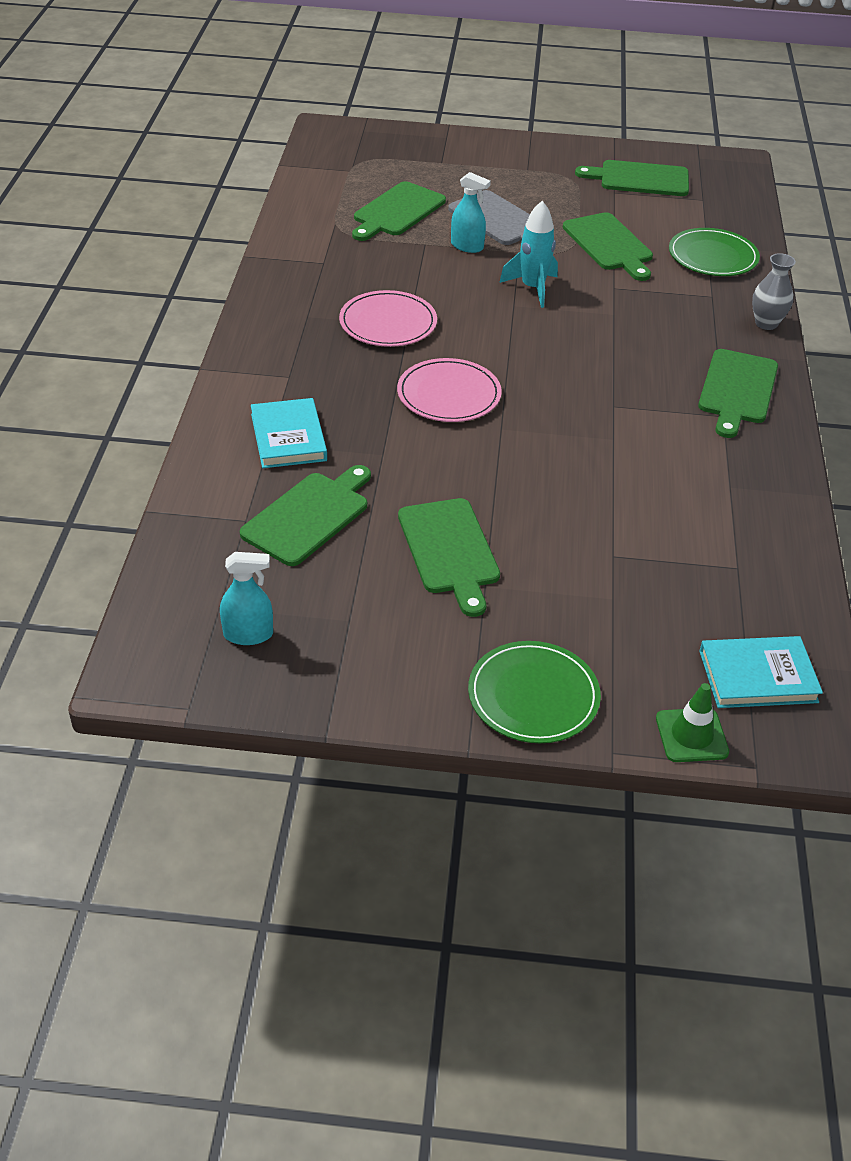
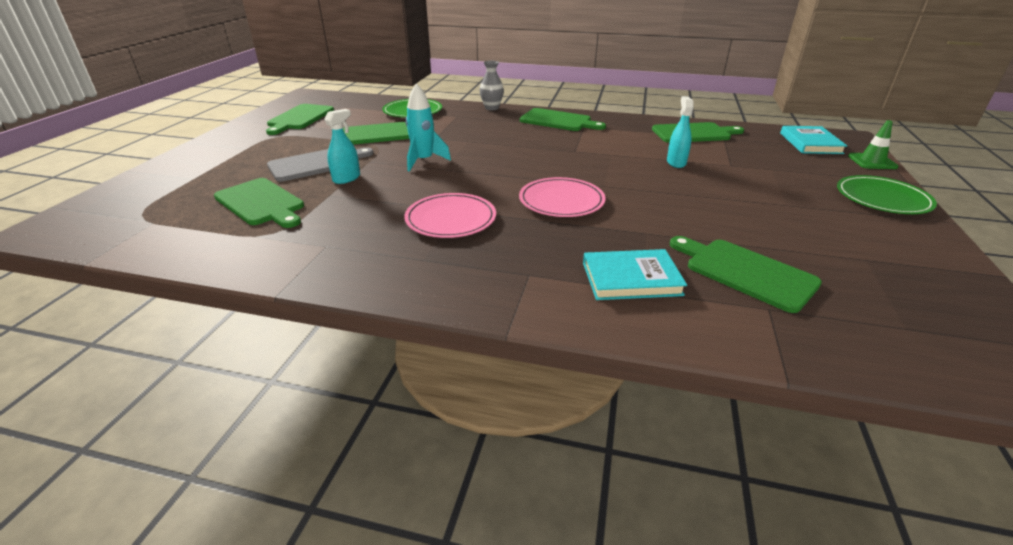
camera: 80 degrees left, 10 degrees down
(248, 634) = (928, 311): turquoise spray bottle -> turquoise spray bottle (676, 162)
(449, 551) = (756, 214): green cutting board -> green cutting board (694, 133)

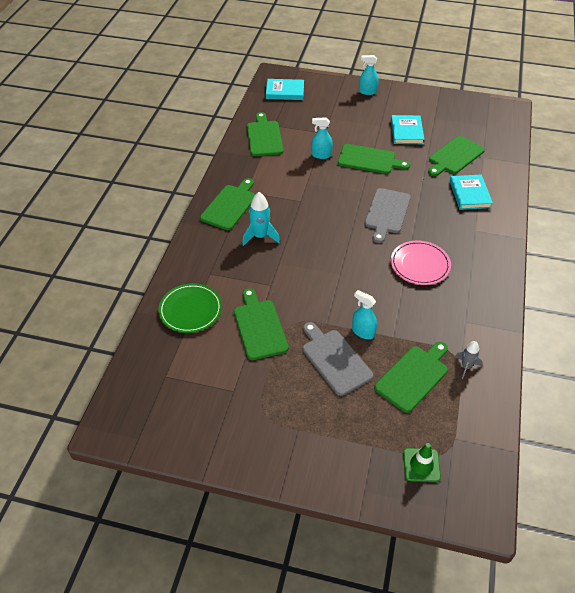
camera: 90 degrees left, 15 degrees up
(248, 239) = (466, 367): none -> grey rocket
(299, 118) = (205, 408): green cutting board -> green cutting board (369, 160)
(423, 161) = (324, 287): turquoise rocket -> turquoise rocket (260, 236)
(491, 108) = (188, 249): grey vase -> none
(561, 201) = (387, 213): pink plate -> grey cutting board
(789, 227) = (406, 132): none -> turquoise book
(872, 161) = (316, 78): green traffic cone -> green traffic cone (421, 465)
(882, 198) = (367, 92): green plate -> turquoise spray bottle

